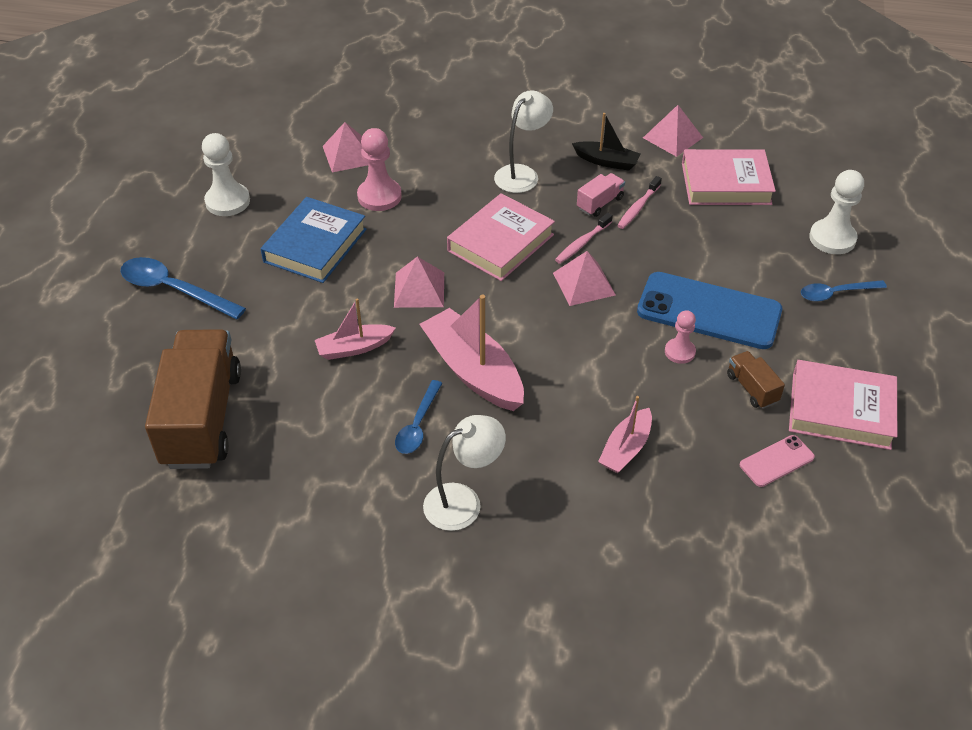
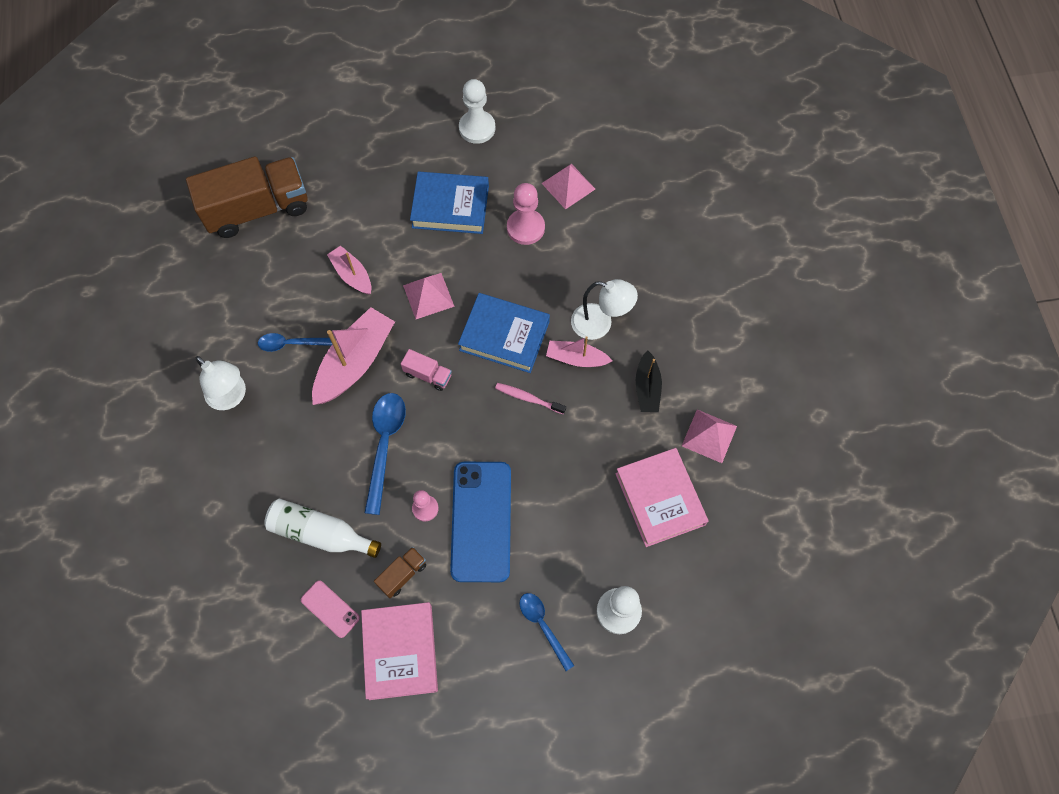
camera: 70 degrees right, 20 degrees up
(174, 290) = (370, 138): blue spoon -> blue spoon (385, 445)
(500, 243) = (504, 335): pink book -> blue book
(584, 284) = (479, 413): pink pyramid -> none
(600, 203) = (586, 398): pink truck -> pink truck (428, 375)
(626, 448) = (310, 493): pink boat -> pink boat (576, 358)
(638, 207) = (593, 431): pink toothbrush -> none
(680, 450) = (320, 533): none -> white bottle

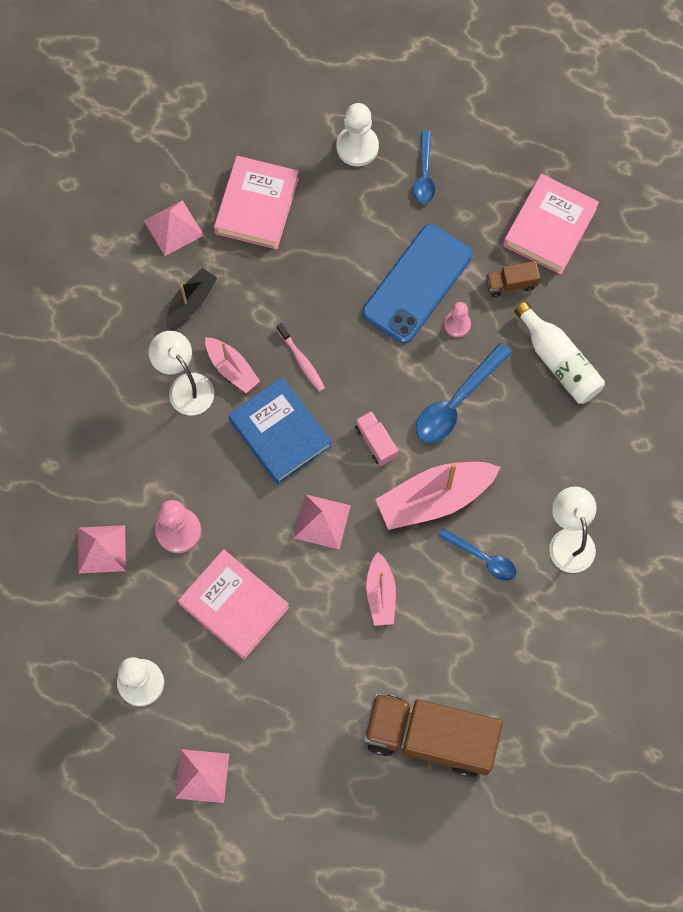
camera: 145 degrees left, 5 degrees up
(330, 609) = (586, 295): pink phone -> none
(397, 103) = (202, 776): none -> pink pyramid
(450, 206) = (234, 606): blue book -> pink book

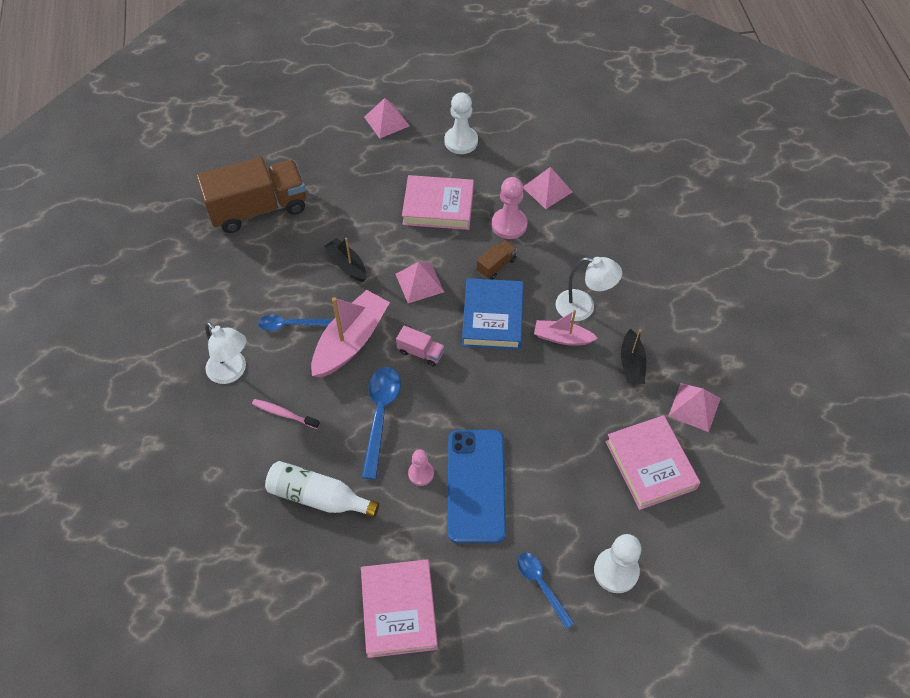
camera: 145 degrees right, 15 degrees down
(280, 433) = (493, 317): blue book -> blue book turned 75 degrees clockwise
(302, 361) = (517, 373): pink toothbrush -> pink toothbrush (284, 414)
(381, 594) = (347, 265): pink boat -> black boat
(511, 284) = (399, 536): brown truck -> brown truck (496, 266)

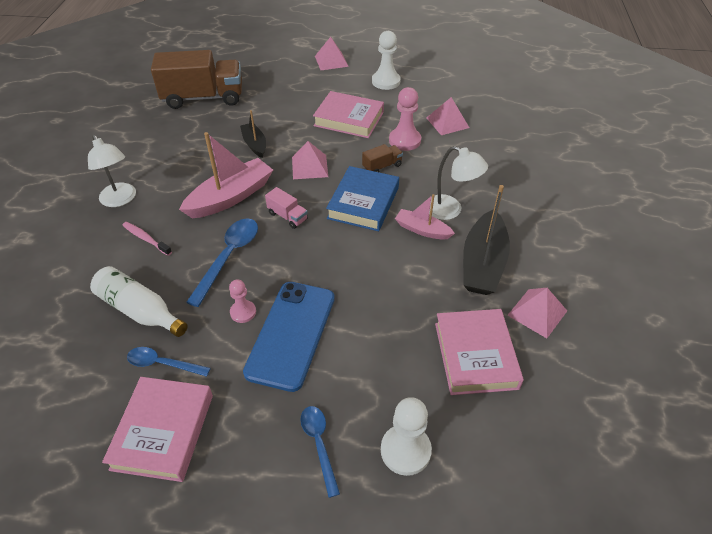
camera: 15 degrees right, 10 degrees down
(290, 325) = (186, 176): blue spoon -> blue spoon (163, 364)
(631, 364) = (483, 263): black boat -> black boat, size x1.75

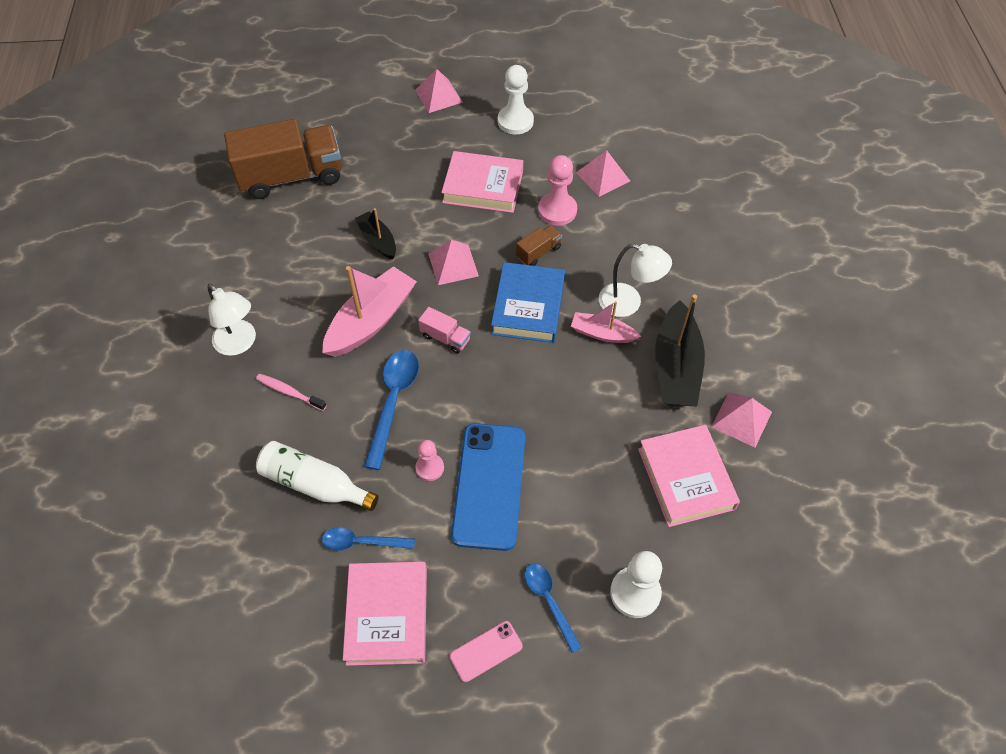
camera: 10 degrees left, 10 degrees up
(245, 481) = (486, 651): none -> pink phone

